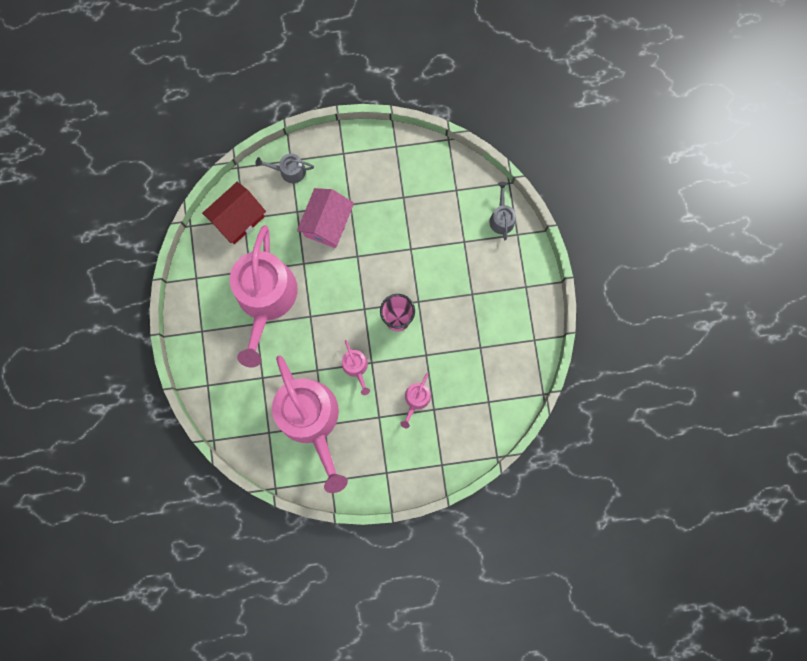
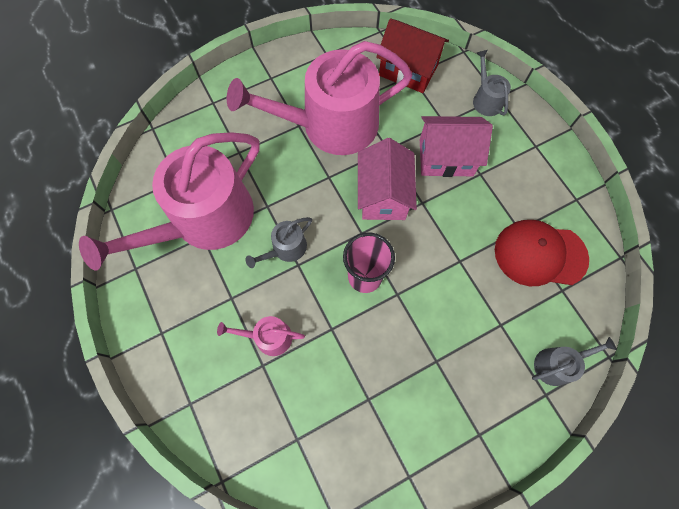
camera: 70 degrees right, 10 degrees down
(340, 282) = (383, 195): none -> pink house
(356, 367) = (286, 249): pink watering can -> grey watering can
(426, 192) = (540, 254): none -> red cap

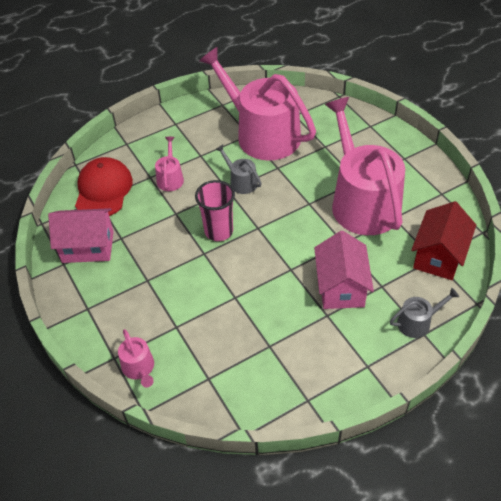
camera: 90 degrees right, 20 degrees down
(383, 195) = (295, 241): pink house -> pink house (88, 247)
(540, 254) = (244, 361): red cap -> red cap (103, 190)
(557, 364) = (139, 368): grey watering can -> pink watering can

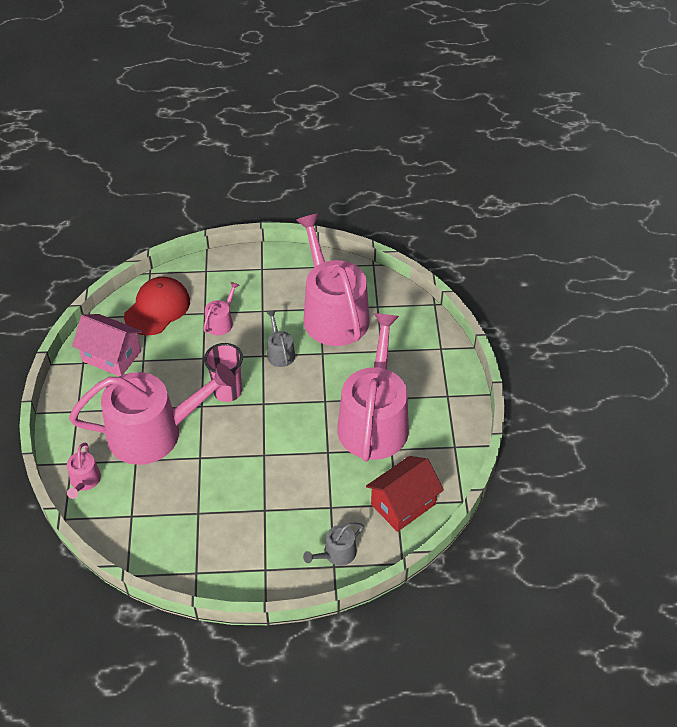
camera: 25 degrees right, 0 degrees up
(176, 294) = (154, 432): none -> pink watering can
(341, 287) = (294, 491): pink house -> none
(417, 322) = (336, 554): grey watering can -> grey watering can turned 135 degrees clockwise

